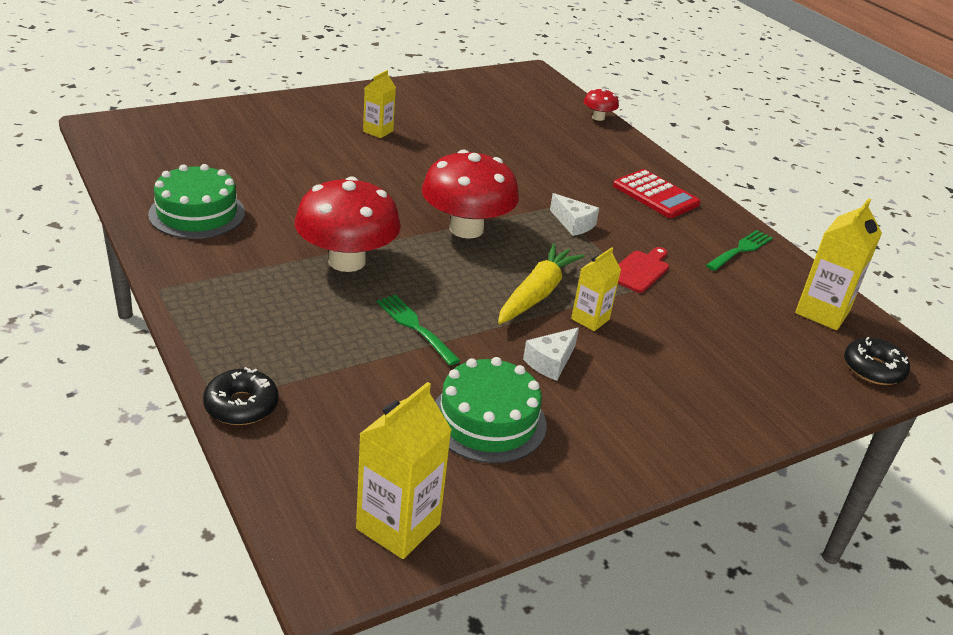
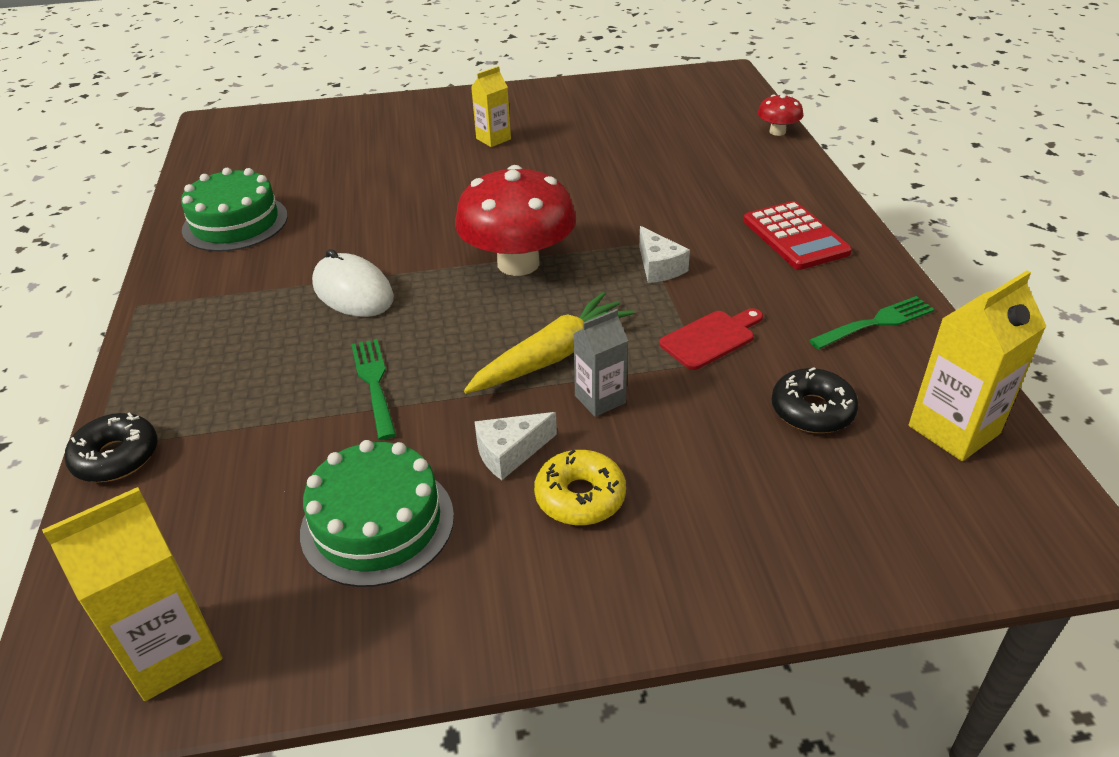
camera: 25 degrees right, 5 degrees up
(347, 261) = (353, 292): red mushroom -> white mouse
(590, 319) = (600, 399): yellow carton -> grey carton
(617, 383) = (580, 497): none -> yellow donut
(873, 369) = (991, 533): black donut -> black donut (812, 410)

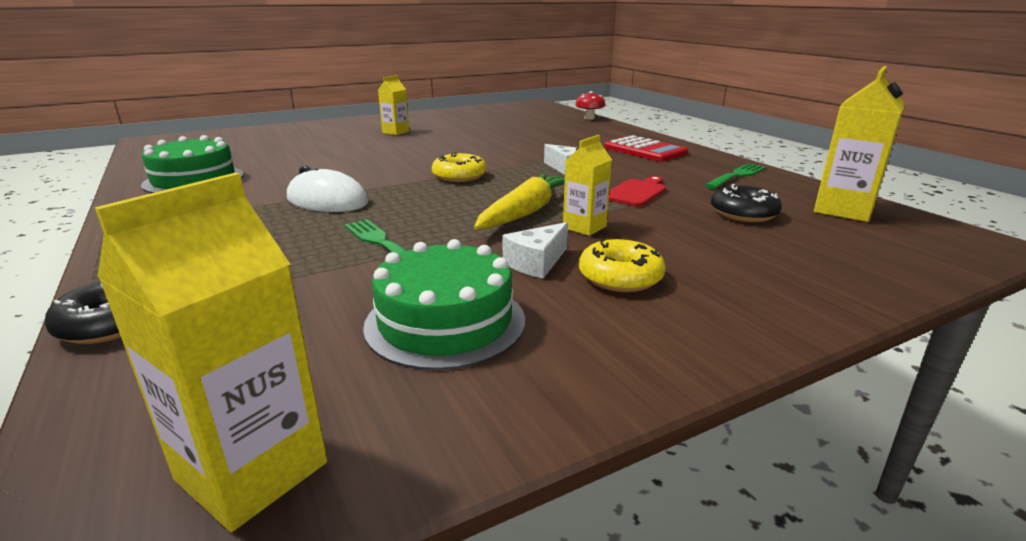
camera: 20 degrees left, 15 degrees down
(518, 263) = (459, 176): red mushroom -> yellow donut
(600, 399) = (584, 227): grey carton -> yellow carton

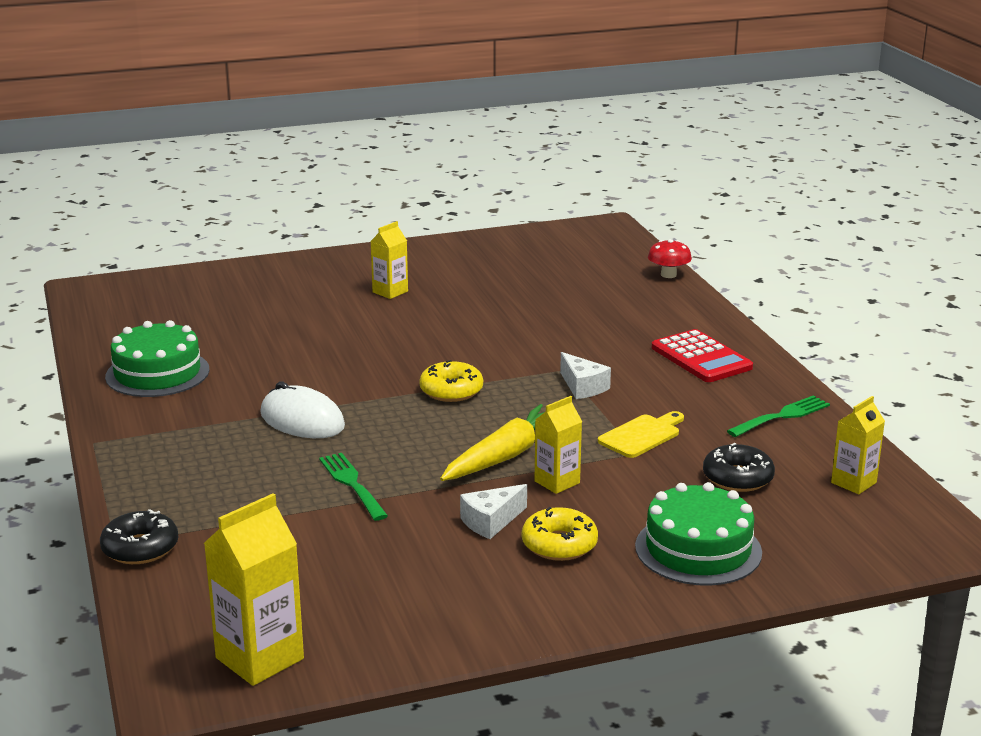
camera: 10 degrees right, 0 degrees up
(445, 322) = (395, 572): green cake -> green cake (698, 549)
(636, 192) = (642, 435): red cutting board -> yellow cutting board
(843, 210) = (853, 483): yellow carton -> yellow carton, size x0.62

